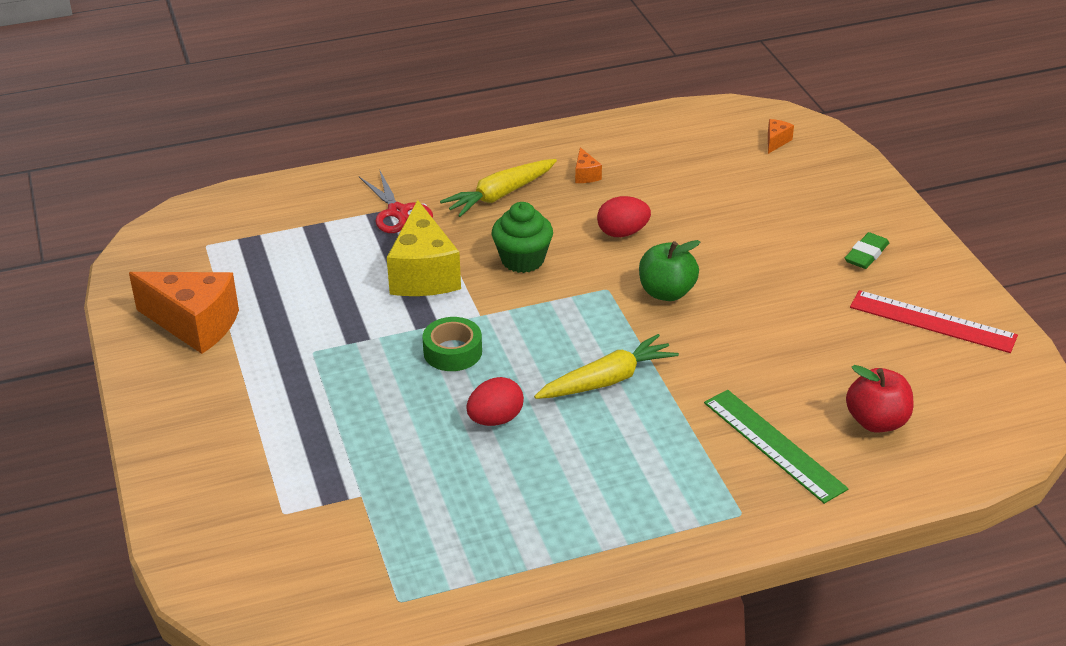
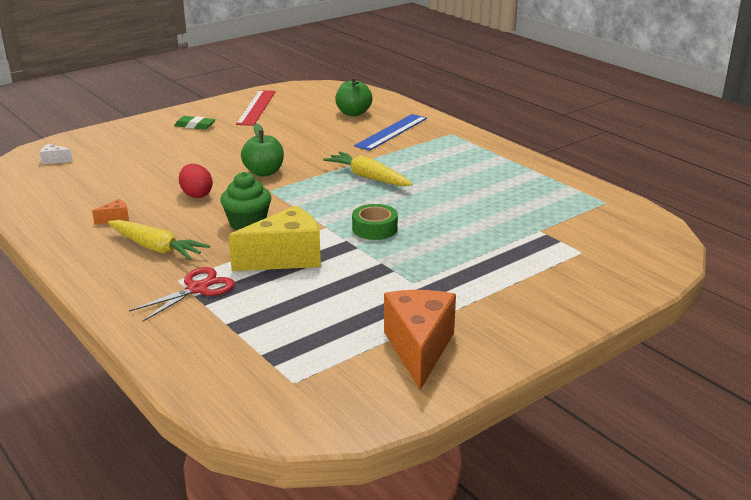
camera: 110 degrees left, 10 degrees down
(495, 419) = (432, 203): red egg -> none
(774, 445) = (391, 132): green ruler -> blue ruler
(776, 141) = (54, 160): orange cheese -> white cheese
(876, 422) = (353, 113): red apple -> green apple

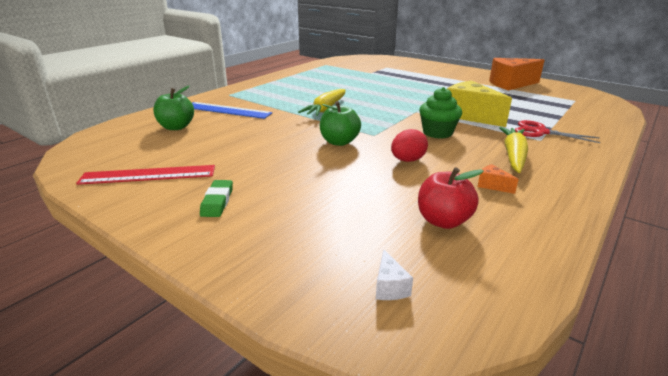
camera: 105 degrees left, 0 degrees up
(92, 187) = (443, 221): none -> red apple
(374, 229) = (404, 100): green tape -> none

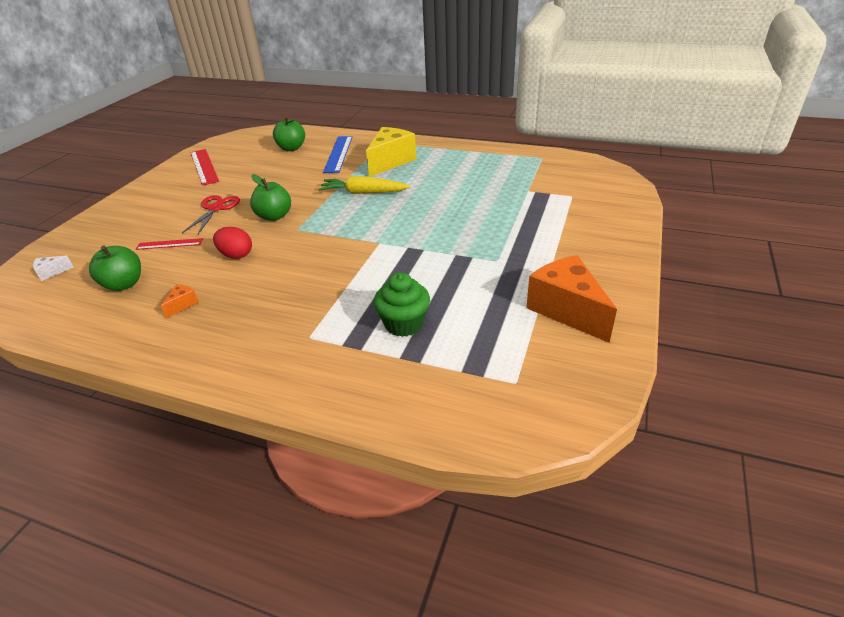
camera: 75 degrees right, 10 degrees up
(217, 201) = (164, 197): green eraser -> none
(360, 195) = (170, 244): none -> red ruler
(437, 133) = (312, 263): green cupcake -> green cupcake (404, 324)
(443, 221) = (124, 284): red apple -> green apple
(470, 116) = (379, 280): yellow cheese -> yellow cheese (390, 162)
(513, 156) = (255, 316): yellow carrot -> none
(540, 132) = (337, 338): red scissors -> red scissors (216, 208)

